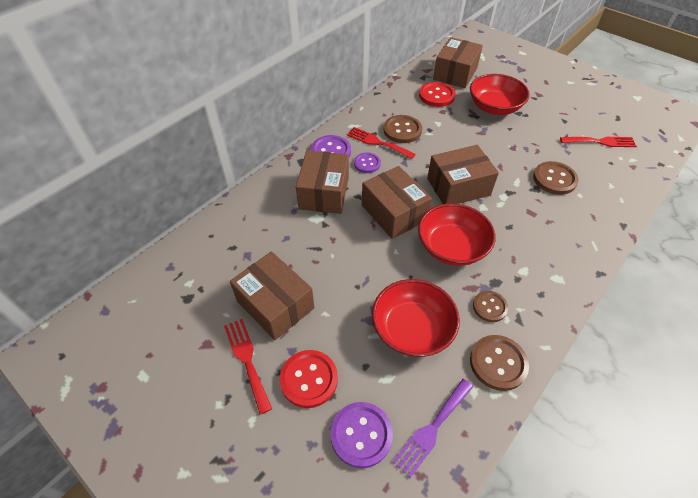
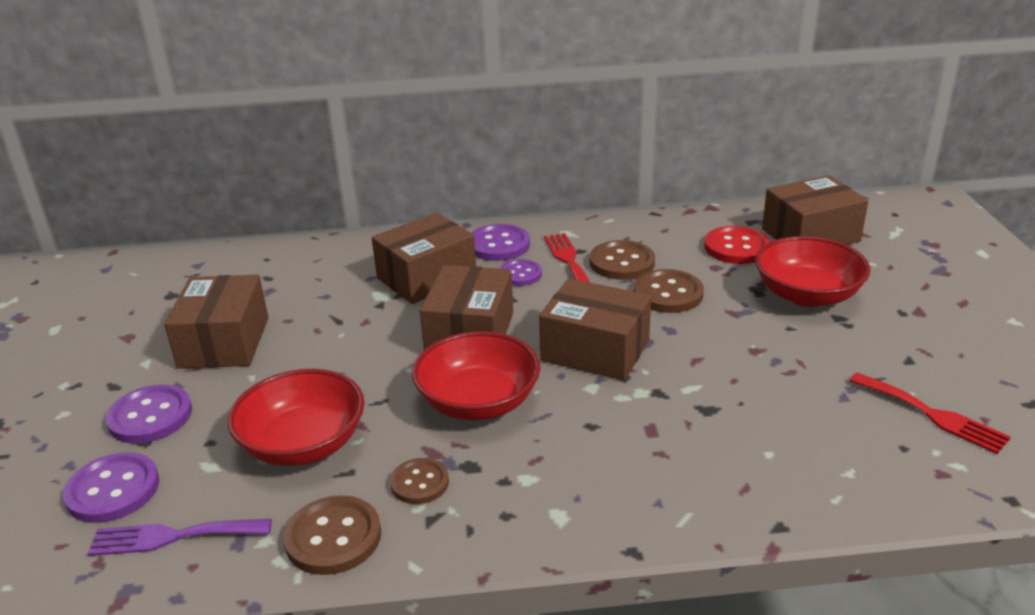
camera: 45 degrees right, 20 degrees down
(247, 360) = (134, 368): red fork -> none
(309, 379) = (150, 416): red button -> purple button
(554, 179) = (757, 415): brown button -> brown button (668, 294)

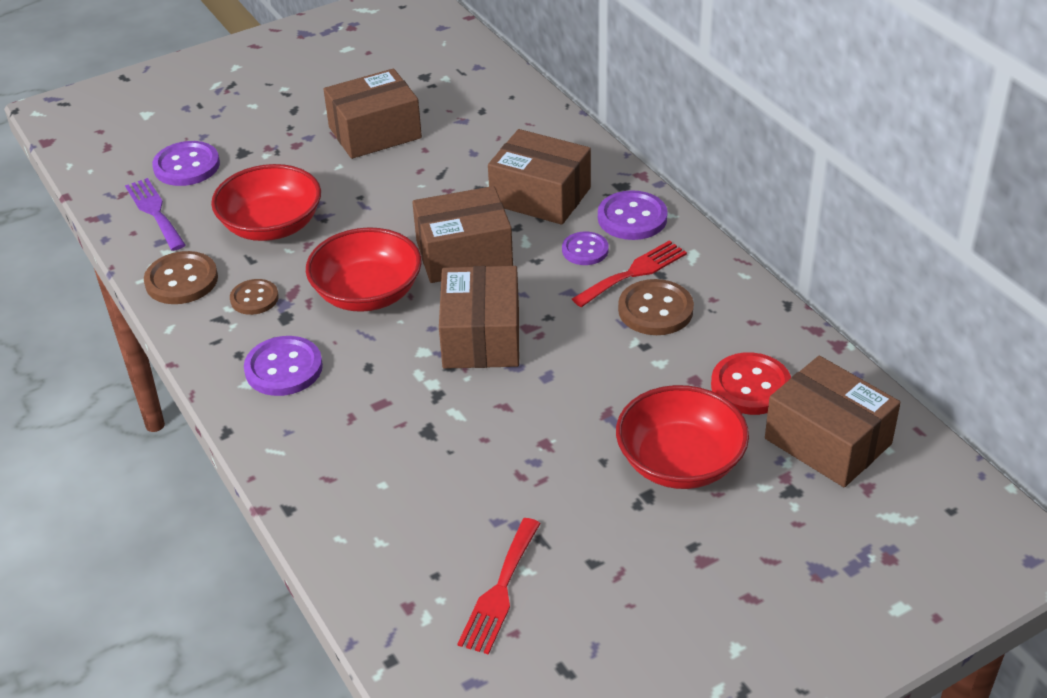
camera: 65 degrees right, 10 degrees up
(150, 416) = (268, 143): purple button -> purple button (284, 368)
(668, 294) = (614, 358): brown button -> none

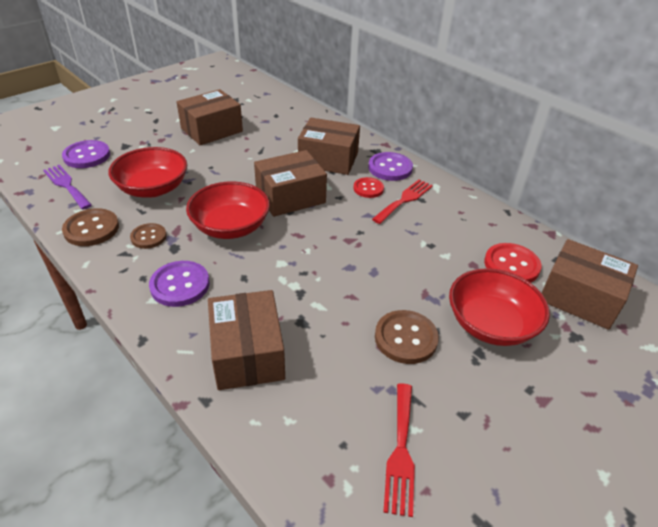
camera: 15 degrees left, 0 degrees up
(481, 337) = (319, 249): brown box -> brown box (247, 353)
(585, 250) = (368, 188): purple button -> red button
(655, 310) = (428, 221): brown button -> brown button (405, 338)

